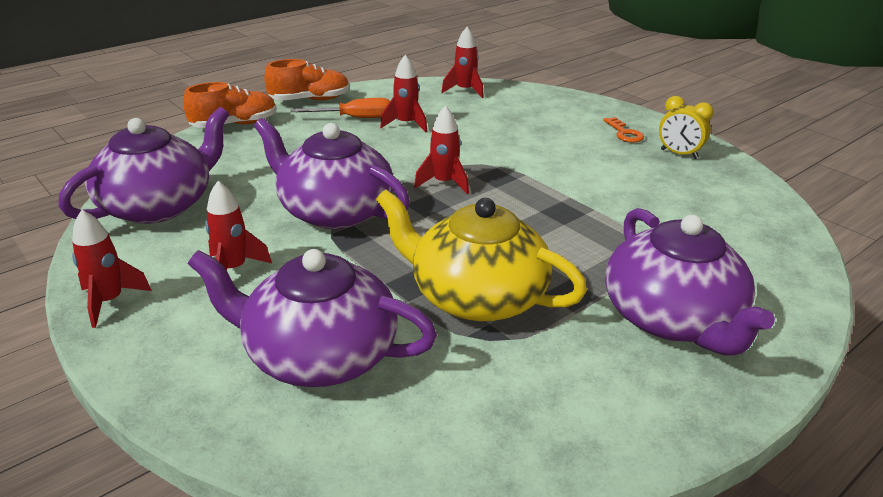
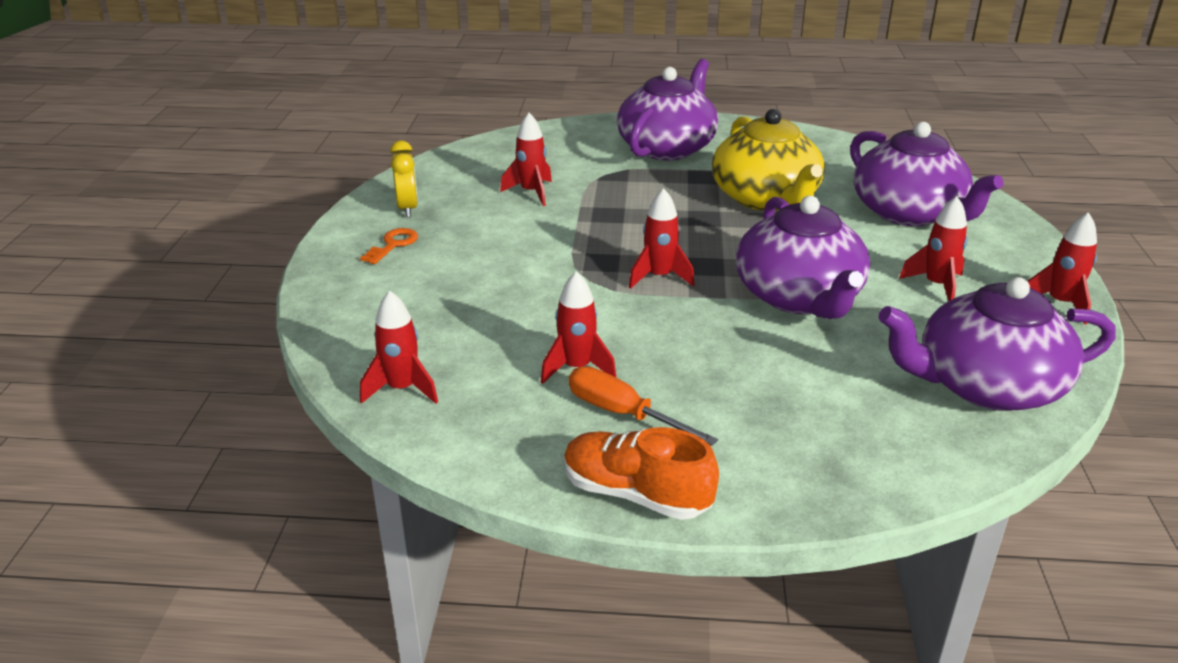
camera: 135 degrees left, 0 degrees up
(234, 125) = (807, 493): orange shoe -> none
(648, 202) = (531, 193): none -> red rocket

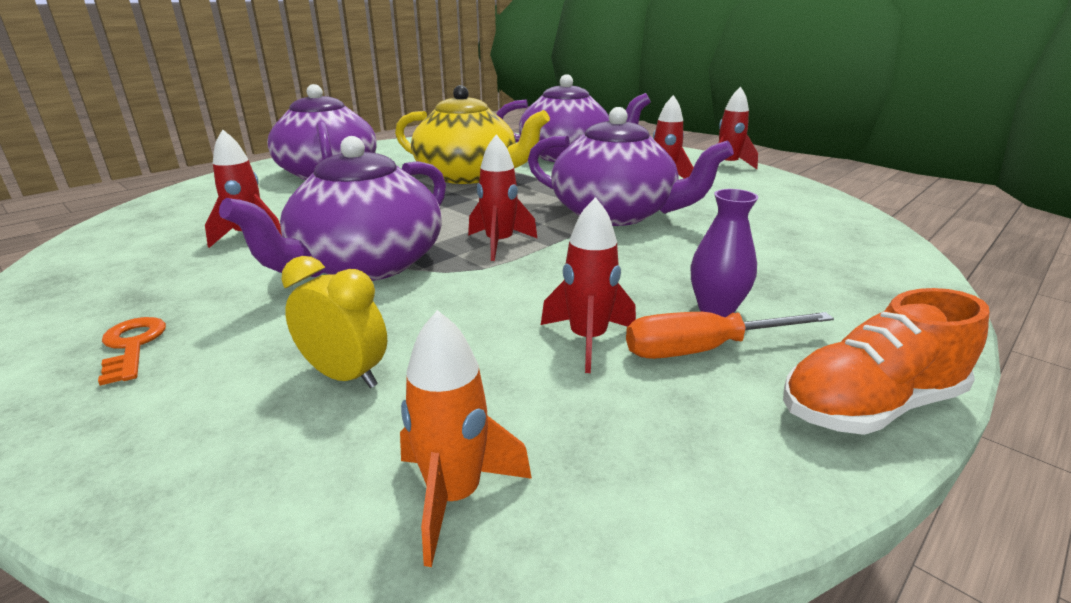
camera: 50 degrees left, 5 degrees down
(402, 389) = (454, 496): red rocket -> orange rocket
(407, 208) = (94, 304): yellow clock -> yellow clock (345, 376)
(688, 401) = (716, 309): none -> purple vase
(986, 386) = (802, 211): purple teapot -> purple teapot (366, 265)

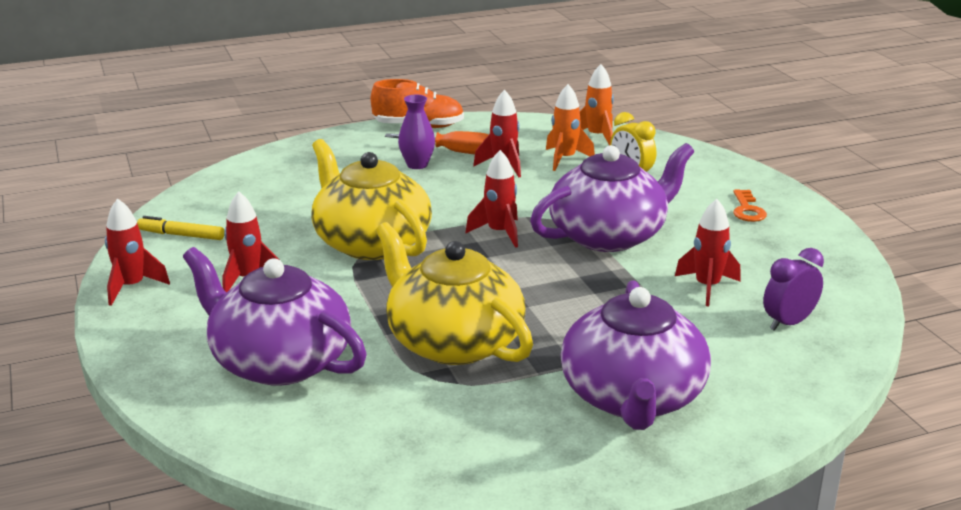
camera: 155 degrees left, 0 degrees up
(175, 223) = (788, 323): none -> purple clock
(491, 386) = (565, 159): none -> orange rocket
(615, 214) = (371, 242): purple teapot -> yellow teapot
(778, 192) = (181, 235): none -> yellow marker

